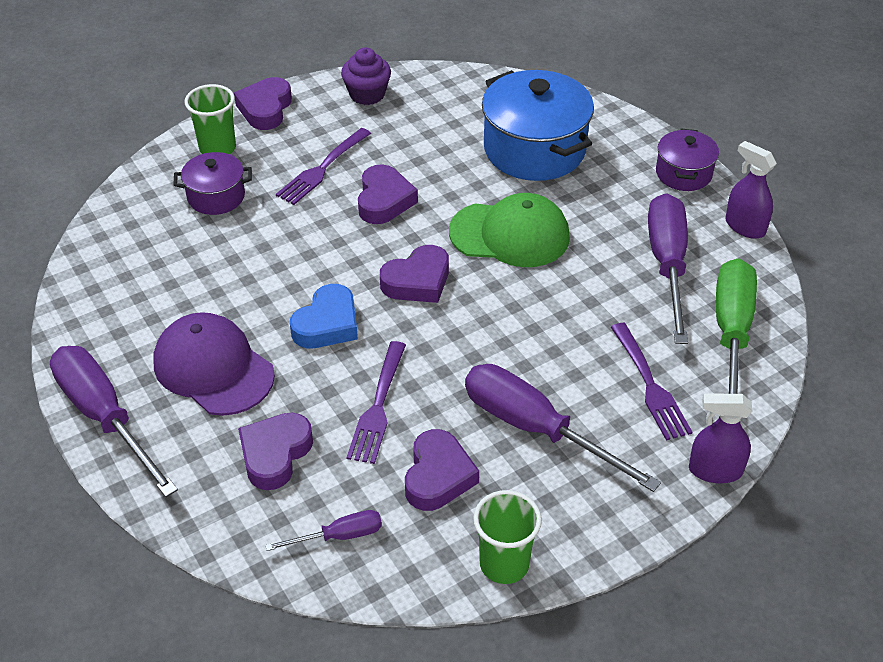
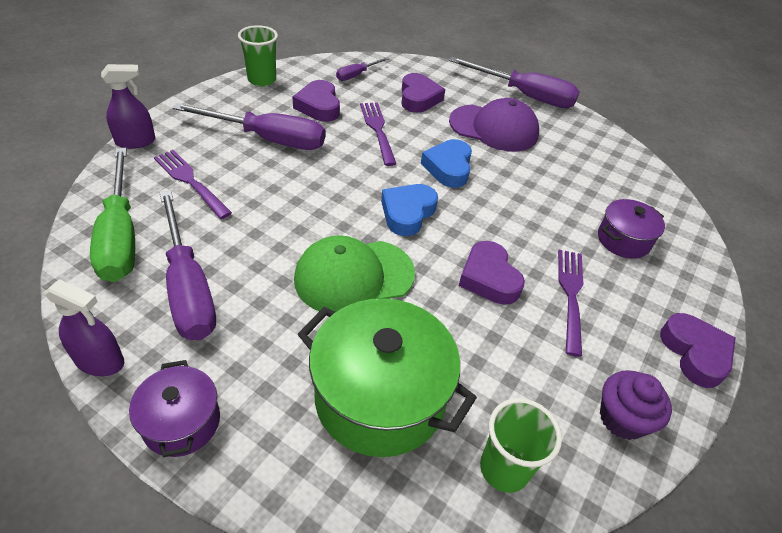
camera: 150 degrees right, 0 degrees up
(217, 148) = (678, 288): green cup -> green cup (504, 469)
(417, 281) = (407, 213): purple heart -> blue heart
(534, 149) = (380, 397): blue pot -> green pot

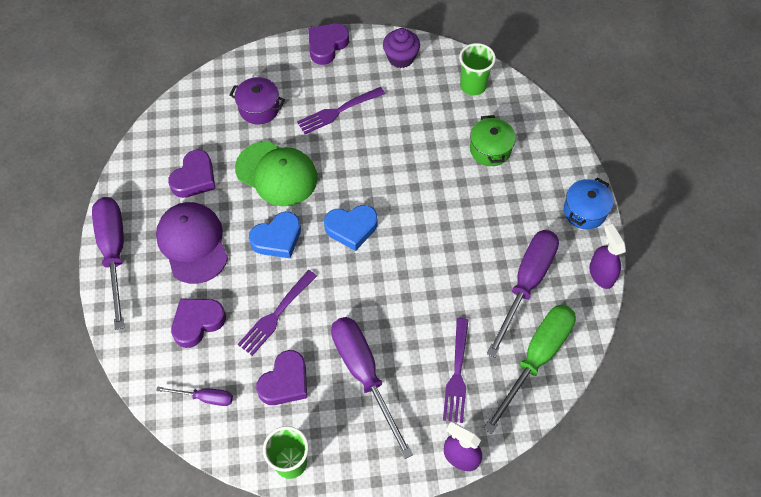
camera: 125 degrees left, 15 degrees up
(181, 422) = (584, 211): purple pot -> blue pot
(354, 276) = (433, 215): green cap -> green cap (276, 174)
(380, 397) = (490, 149): green pot -> green pot, size x0.54
(489, 278) = (364, 153): purple heart -> purple heart (194, 178)

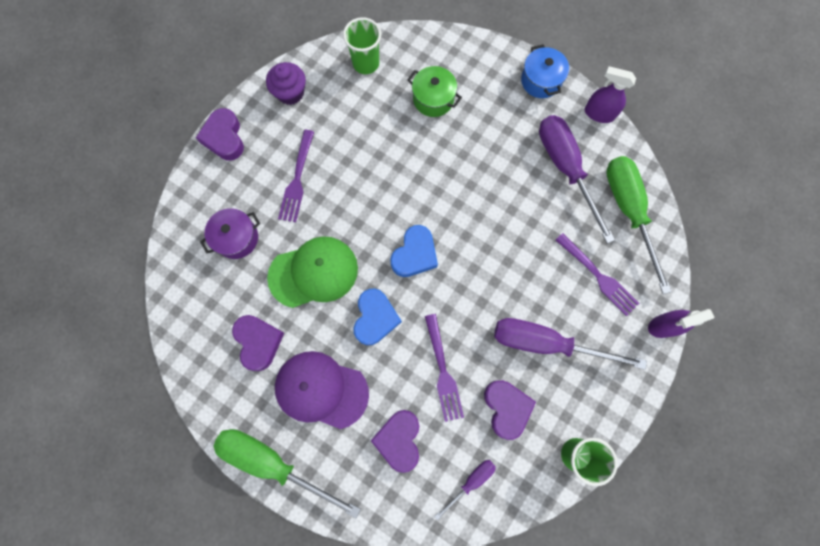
camera: 50 degrees left, 15 degrees up
(114, 252) = (273, 463): purple screwdriver -> green screwdriver

